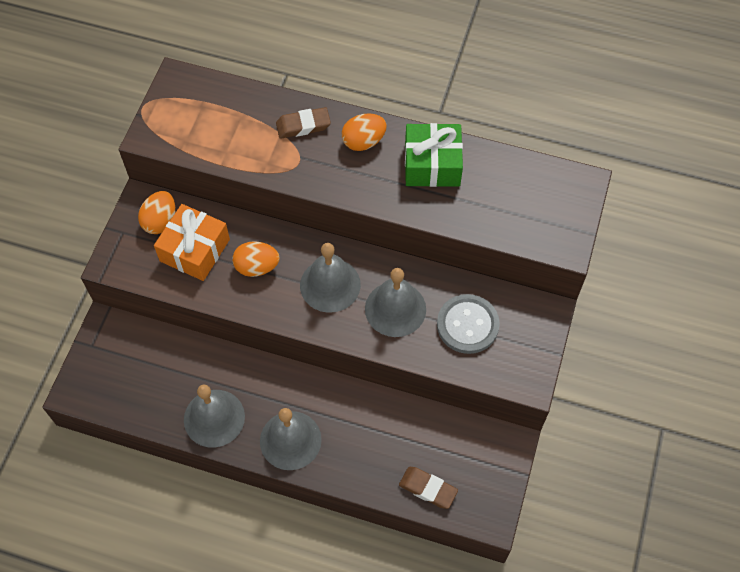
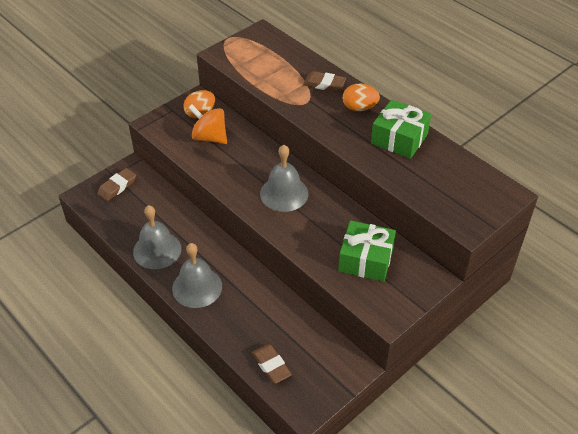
camera: 30 degrees right, 15 degrees down
(108, 359) = (117, 187): none -> brown eraser
(195, 250) = (209, 137): orange gift -> orange spinning top
(257, 267) = (242, 163): orange egg -> none
(395, 309) = (319, 227): grey bell -> none
(467, 325) = (366, 260): grey button -> green gift

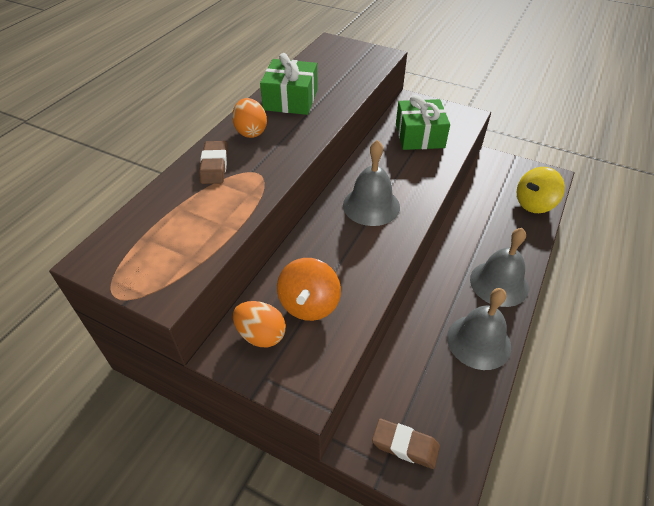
camera: 110 degrees left, 0 degrees up
(271, 365) = (534, 204): brown eraser -> yellow spinning top

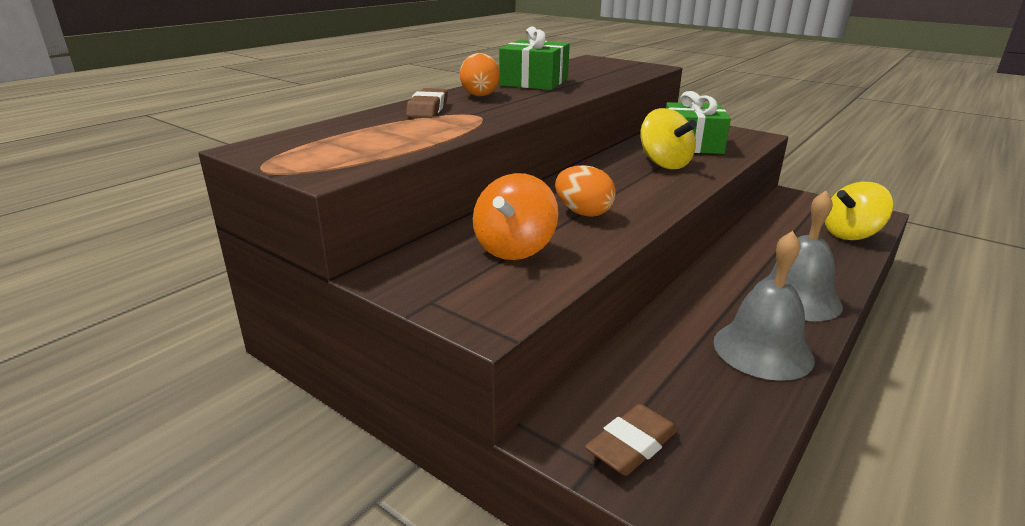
camera: 10 degrees right, 20 degrees down
(261, 335) = (440, 266): orange egg -> orange egg (583, 213)
(371, 205) = (618, 185): grey bell -> none
(401, 169) = (664, 164): none -> yellow spinning top
(405, 445) = (632, 445): brown eraser -> brown eraser turned 75 degrees counterclockwise

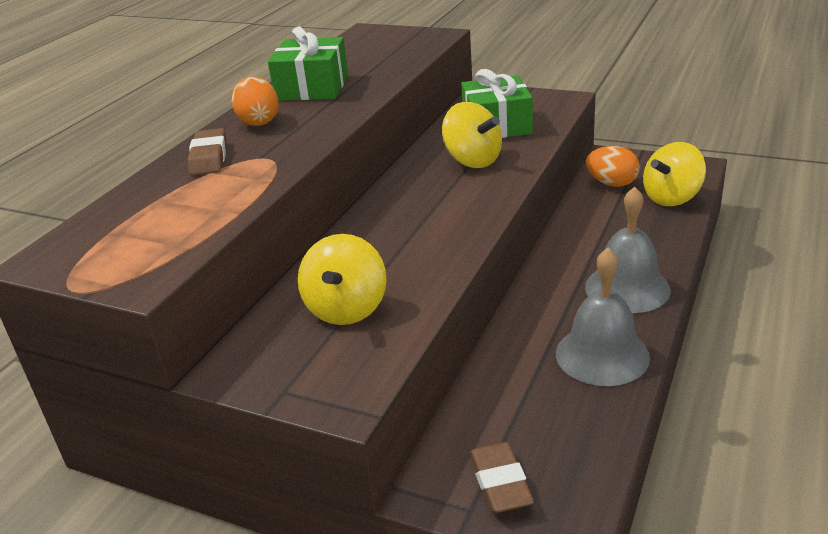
camera: 10 degrees left, 5 degrees up
(514, 249) = (346, 309): orange spinning top -> yellow spinning top
(583, 213) = (403, 247): orange egg -> orange egg (612, 183)
(632, 445) = (500, 483): brown eraser -> brown eraser turned 45 degrees counterclockwise

